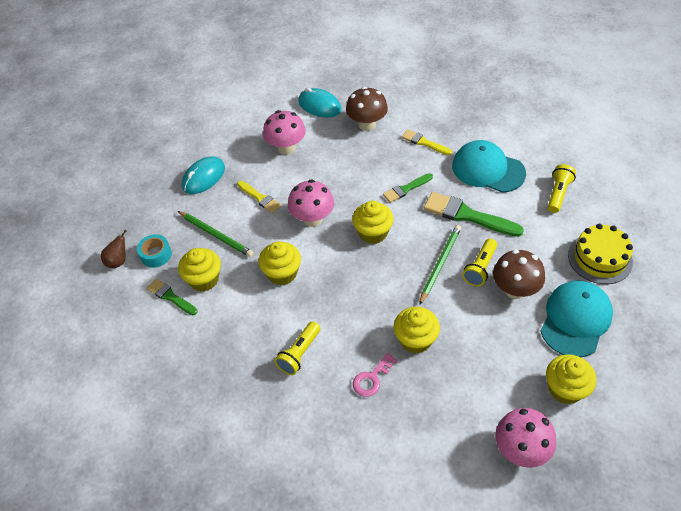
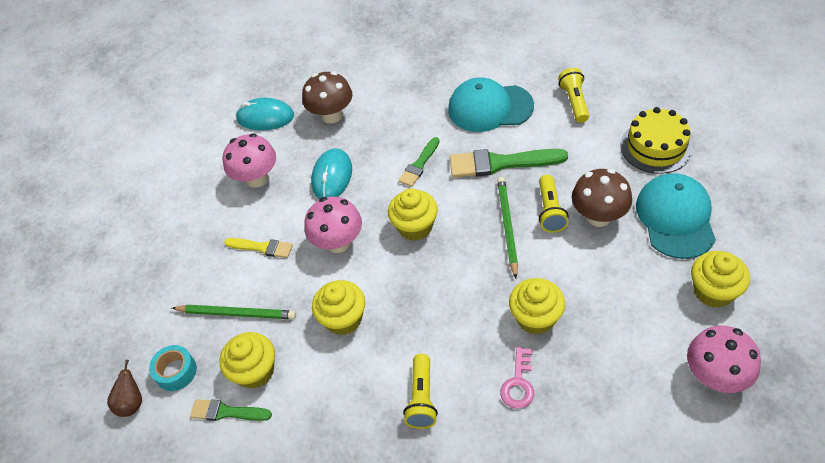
camera: 25 degrees left, 0 degrees up
(204, 177) = (178, 255): turquoise mouse -> turquoise mouse (332, 176)
(424, 142) = (406, 108): yellow brush -> none

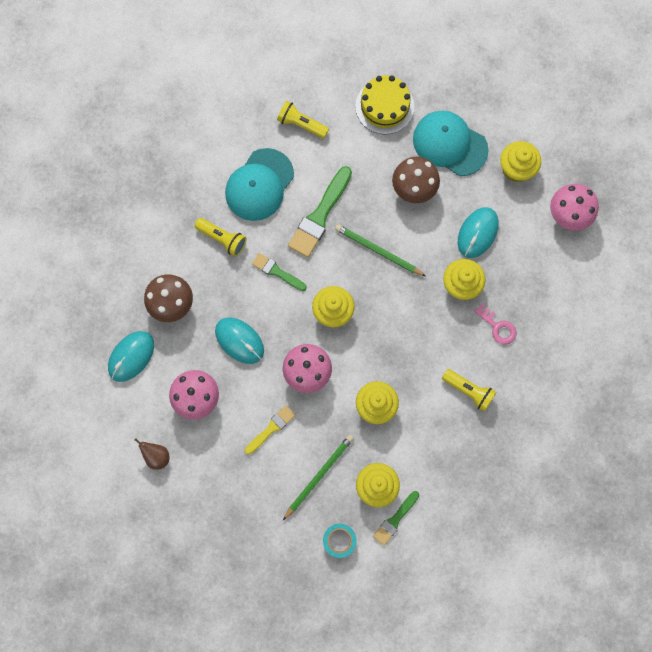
camera: 65 degrees left, 25 degrees up
(132, 403) = (344, 581): brown pear -> brown pear (157, 456)
(419, 165) = (277, 272): green brush -> green brush turned 150 degrees clockwise
(550, 211) = (386, 215): yellow flashlight -> yellow flashlight (222, 239)
(606, 299) = (477, 233): none -> turquoise mouse

